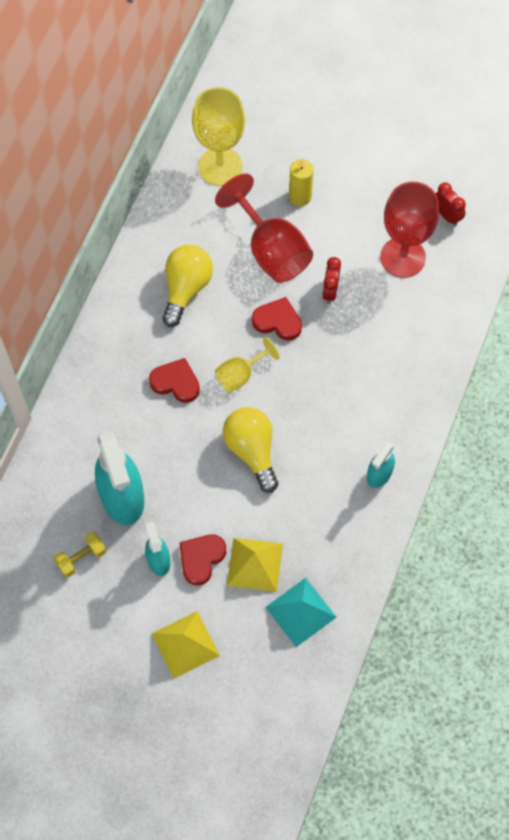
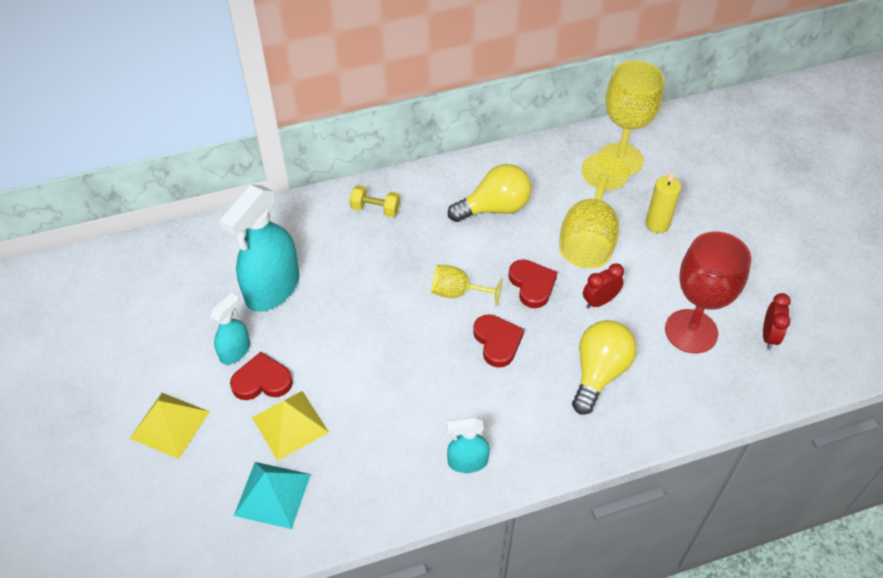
camera: 50 degrees right, 15 degrees down
(81, 558) = (194, 299): yellow dumbbell -> yellow dumbbell (375, 209)
(176, 382) = (407, 256): red heart -> red heart (497, 342)
(252, 450) = (396, 348): yellow light bulb -> yellow light bulb (599, 373)
(271, 250) = (589, 237): red goblet -> yellow goblet

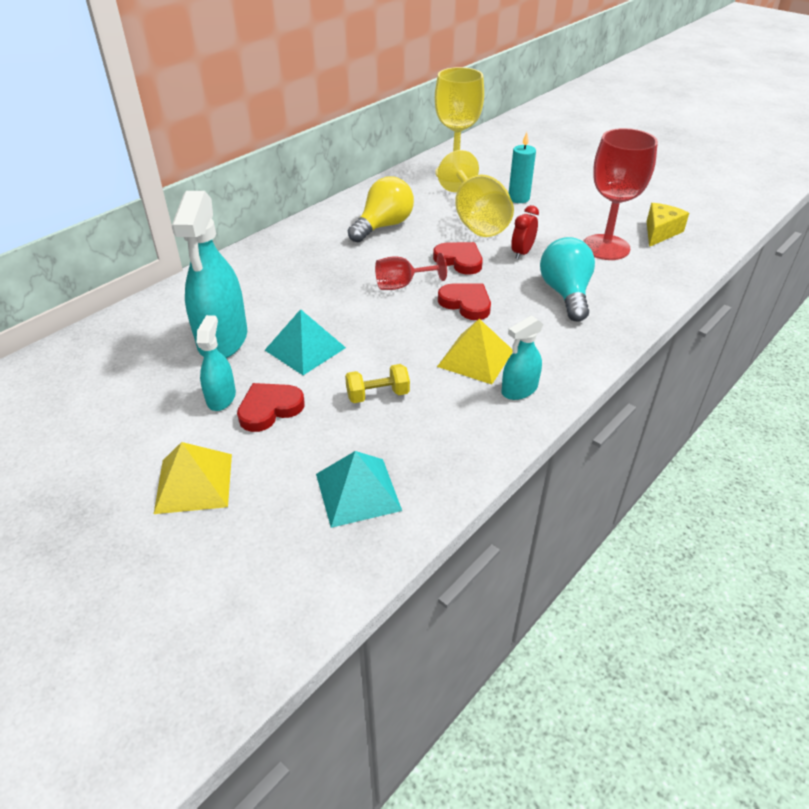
camera: 30 degrees left, 10 degrees down
(290, 424) = (328, 430): yellow pyramid -> yellow pyramid (475, 358)
(328, 330) = (305, 349): none -> turquoise pyramid
(375, 209) = (278, 257): yellow dumbbell -> yellow dumbbell (378, 395)
(457, 293) = (402, 285): yellow goblet -> red goblet
(599, 373) = (565, 294): yellow light bulb -> turquoise light bulb
(657, 224) = (518, 198): yellow candle -> turquoise candle
(769, 336) = (660, 232): red clock -> yellow cheese

